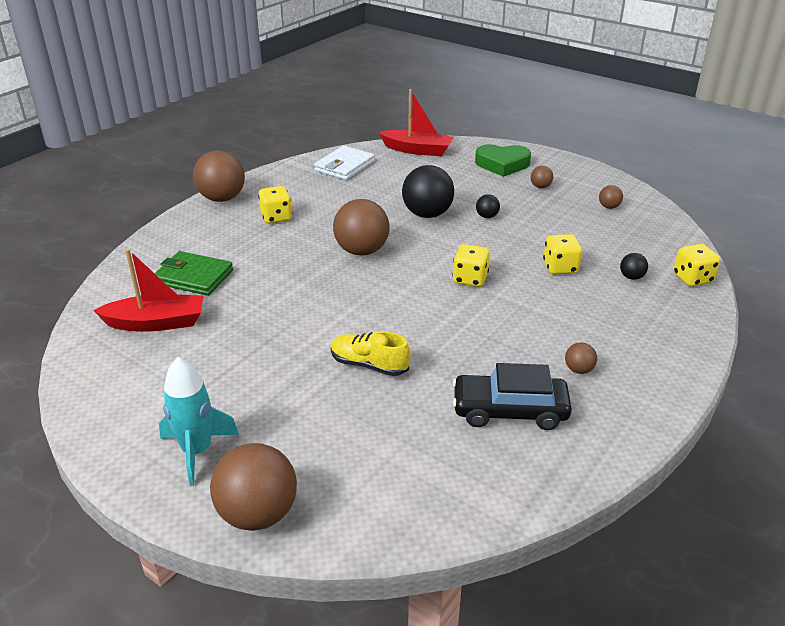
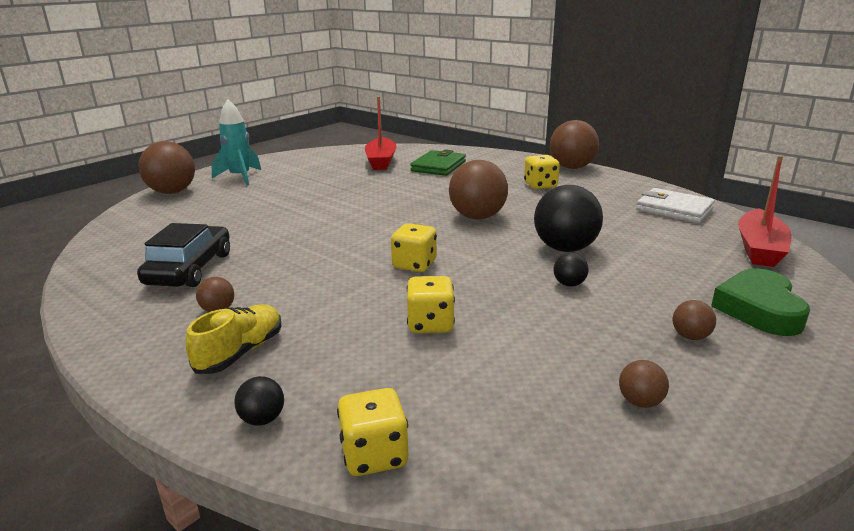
camera: 95 degrees right, 10 degrees down
(369, 365) = (293, 219): yellow shoe -> yellow shoe (240, 352)
(631, 277) = (394, 383): black ball -> black ball (262, 419)

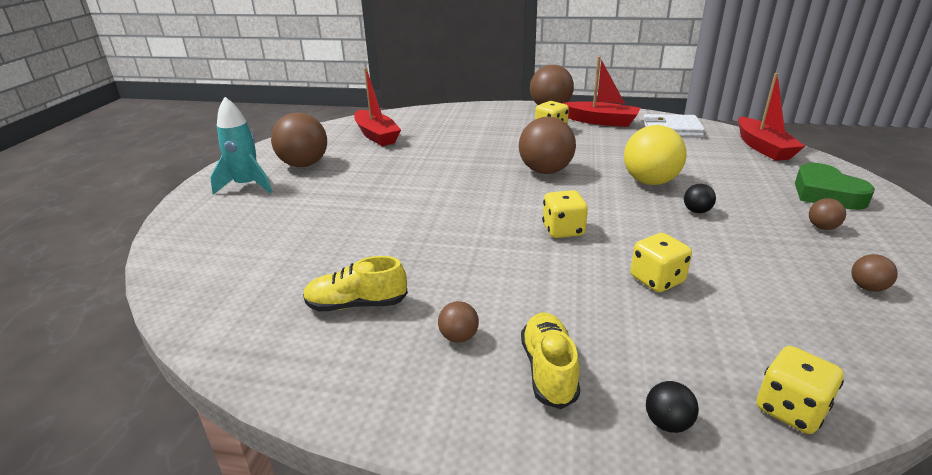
camera: 30 degrees left, 5 degrees up
(172, 192) = (187, 223): brown ball -> brown ball (304, 164)
(190, 269) = (356, 304): black car -> yellow shoe
(438, 166) = (439, 130): green wallet -> none
(565, 248) = (650, 181): black ball -> yellow ball
(605, 188) = (601, 121): none -> red boat

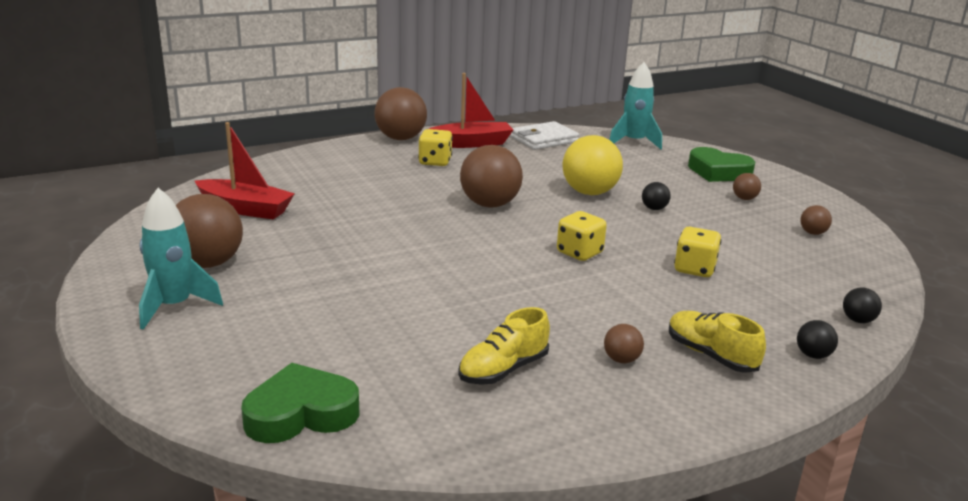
camera: 40 degrees left, 5 degrees down
(196, 280) = (301, 413): none -> green heart
(763, 147) = (634, 142): red boat -> turquoise rocket
(790, 409) = (858, 320): yellow dice -> black ball

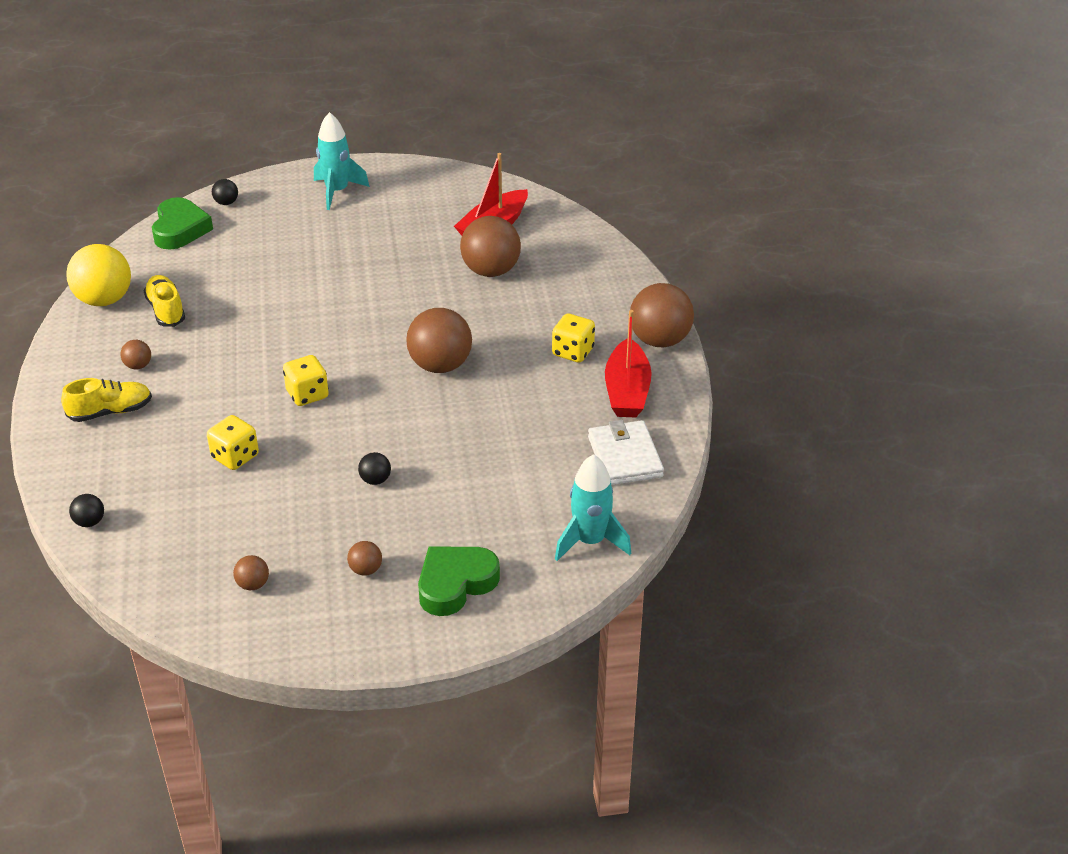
camera: 110 degrees right, 15 degrees up
(208, 263) = (396, 206): brown ball -> brown ball (491, 271)
(589, 192) = (439, 444): yellow ball -> yellow ball (104, 300)
(813, 355) = (69, 467): black ball -> black ball (226, 203)

